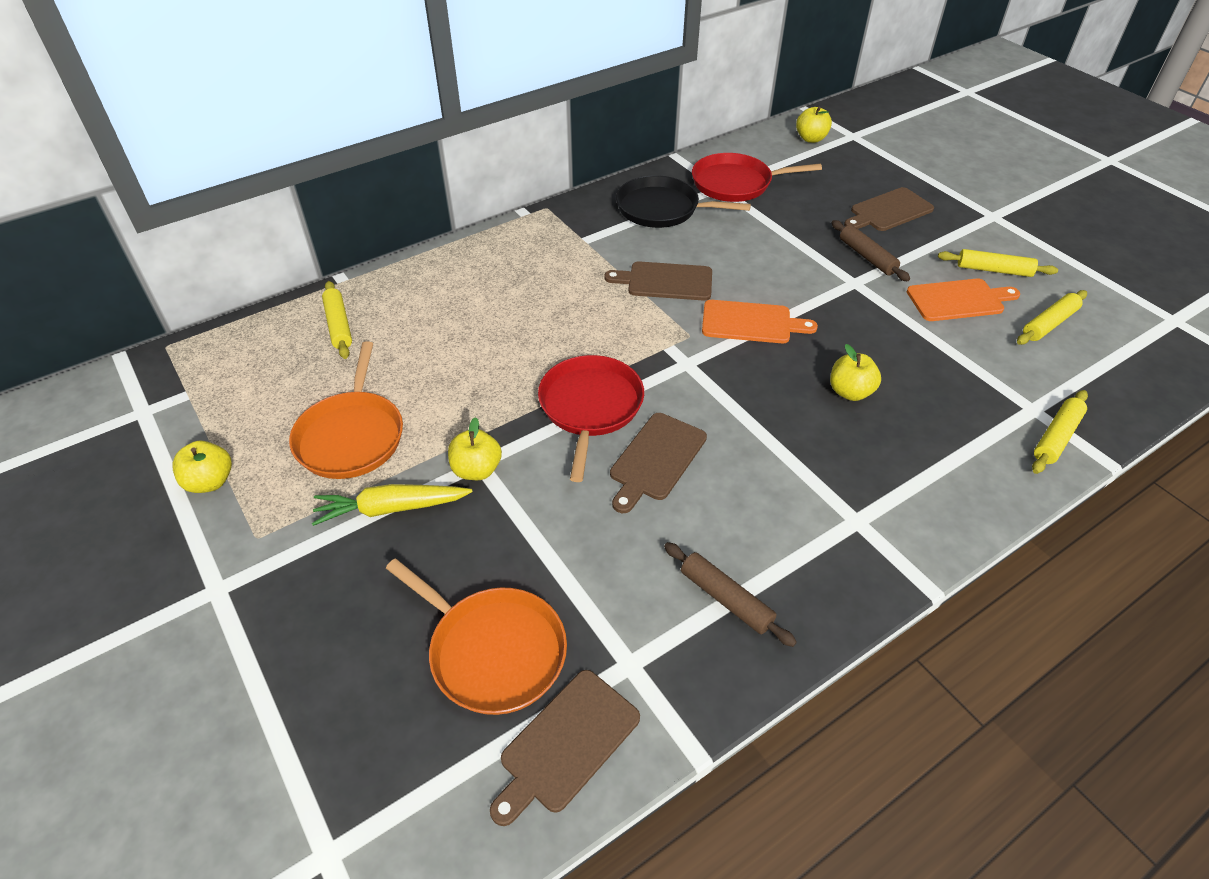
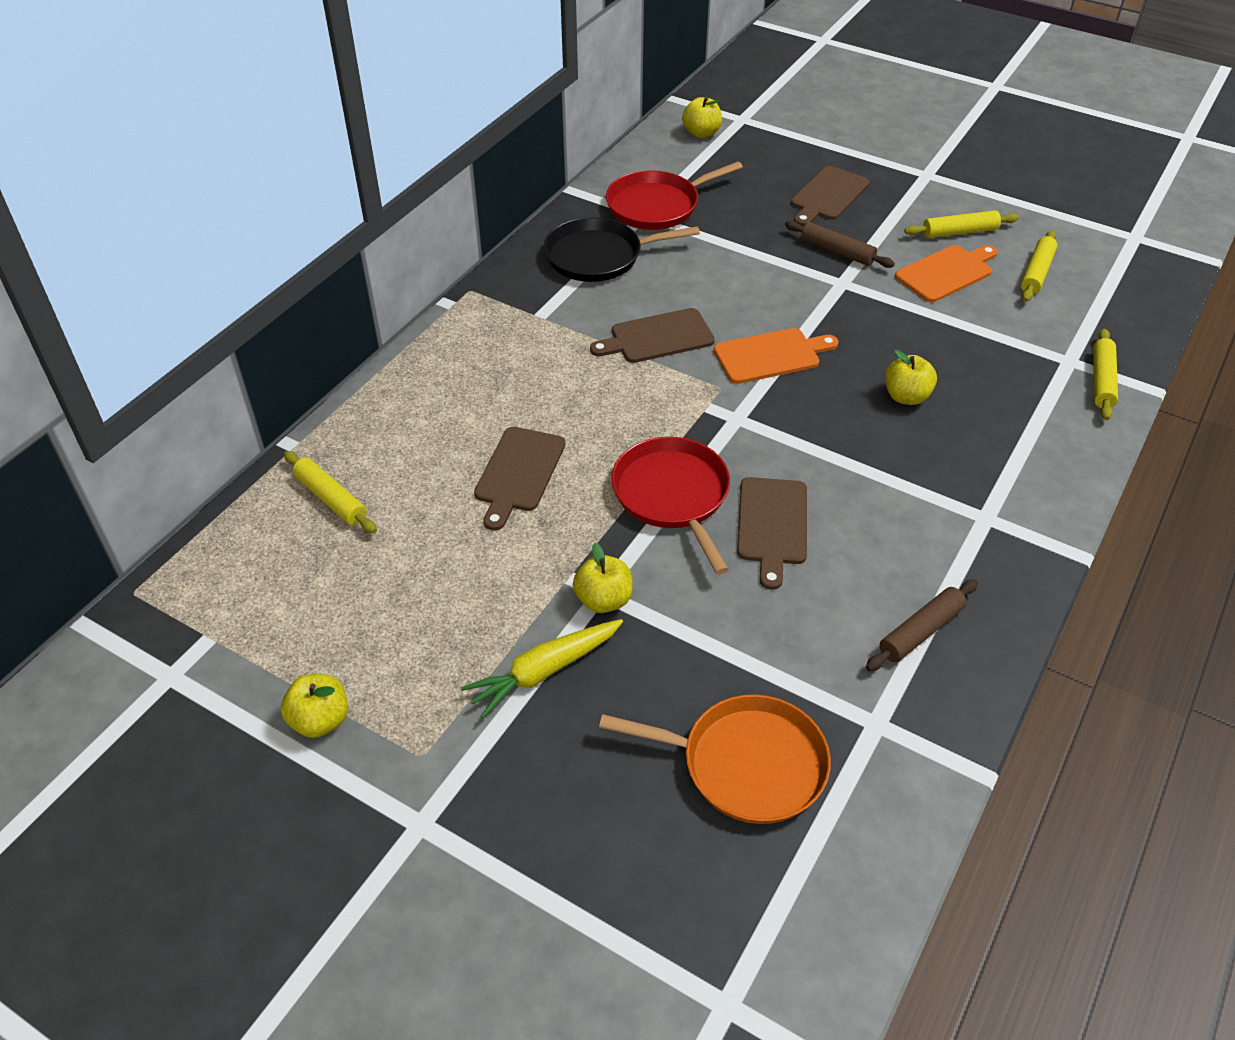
camera: 25 degrees left, 0 degrees up
(351, 436) = (443, 614): orange pan -> none
(566, 744) = (869, 815): brown cutting board -> brown cutting board (518, 473)
(726, 599) = (920, 631): brown rolling pin -> brown rolling pin turned 60 degrees counterclockwise

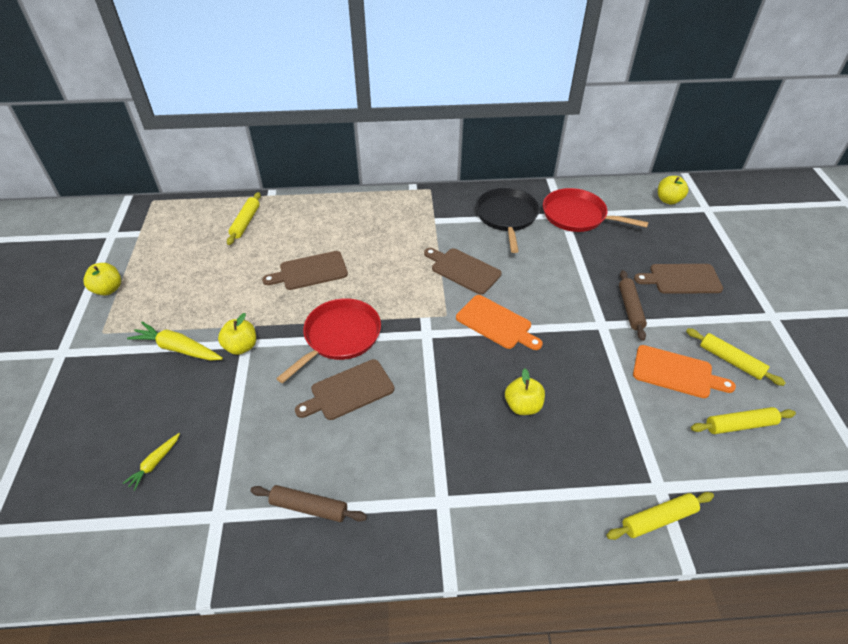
camera: 55 degrees right, 0 degrees up
(599, 256) = (506, 216): black pan -> black pan turned 45 degrees clockwise
(746, 764) = (154, 464): orange pan -> yellow carrot

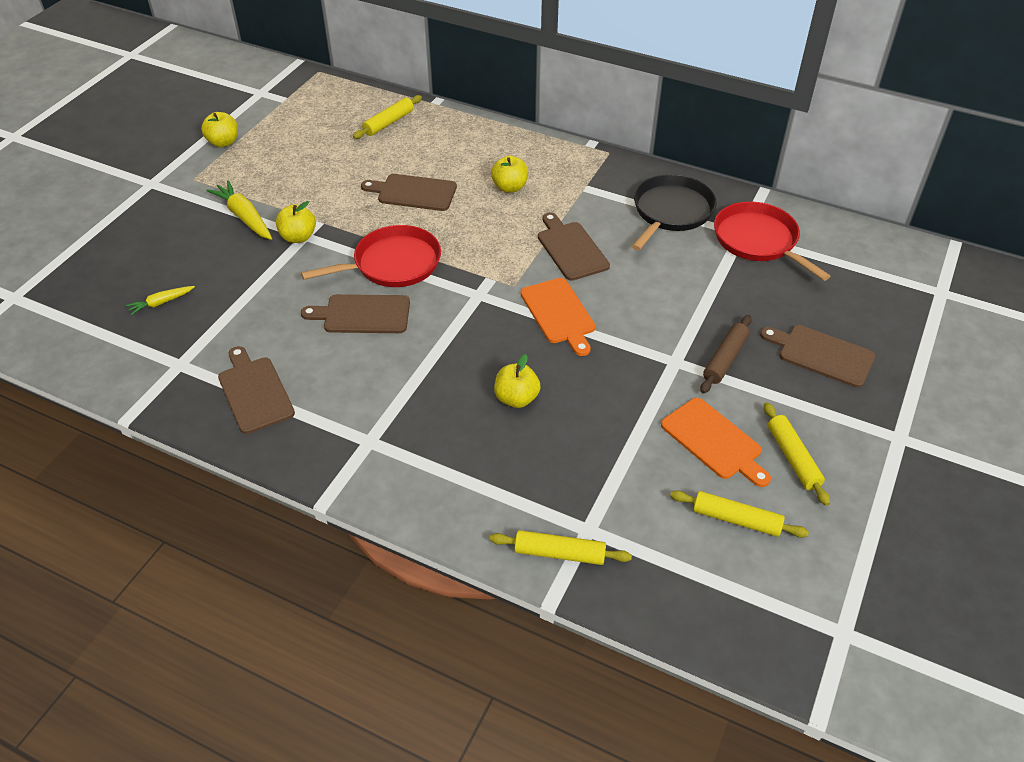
camera: 30 degrees right, 0 degrees up
(309, 507) = (254, 392): brown rolling pin -> brown cutting board
(668, 200) = (897, 264): yellow apple -> yellow apple (509, 187)

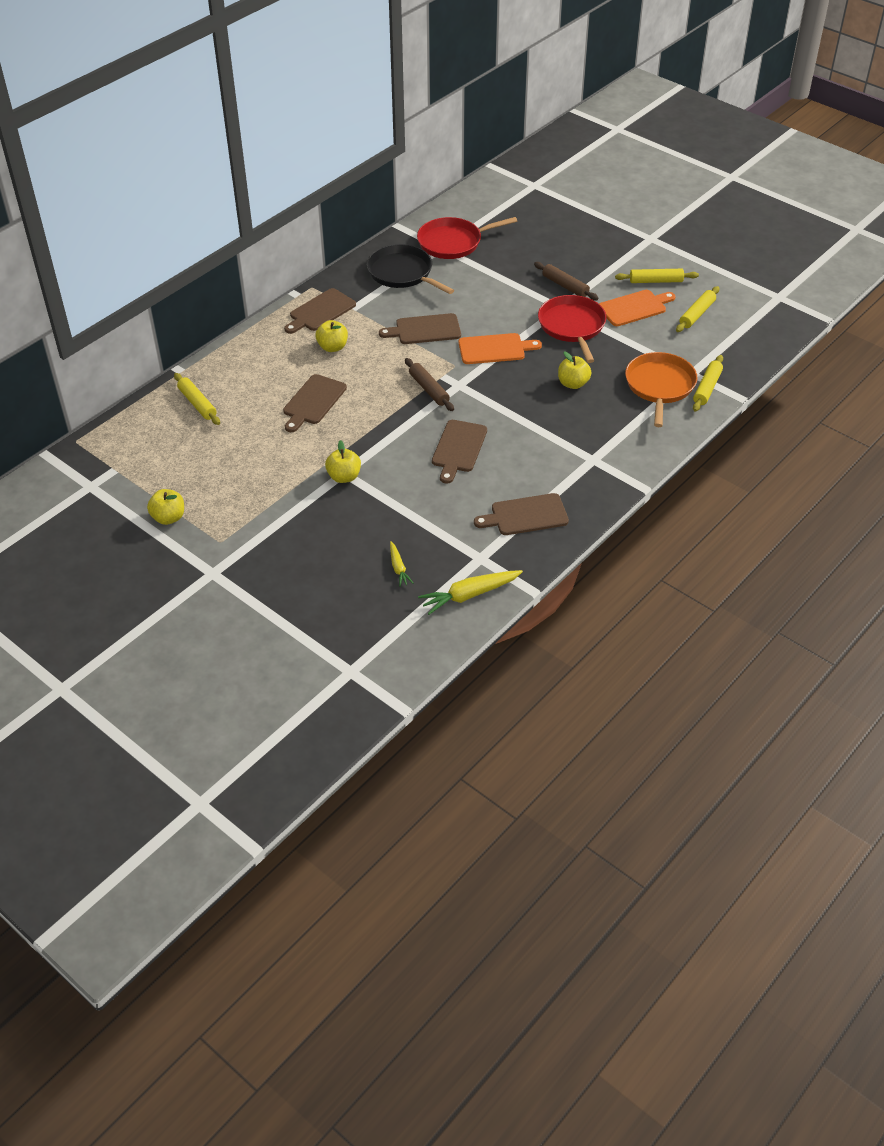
camera: 75 degrees left, 0 degrees up
(244, 217) = (299, 509): yellow carrot -> yellow carrot (469, 595)
(393, 264) = (403, 425): red pan -> red pan (572, 326)
(462, 272) = (429, 389): none -> brown rolling pin
(543, 494) = (659, 386): none -> orange pan
(821, 354) = (574, 247): brown cutting board -> brown cutting board (320, 311)

